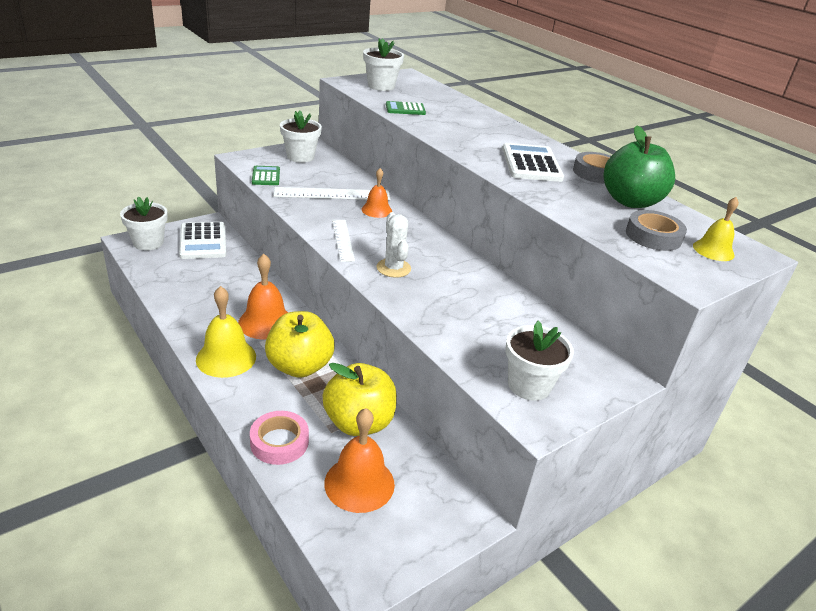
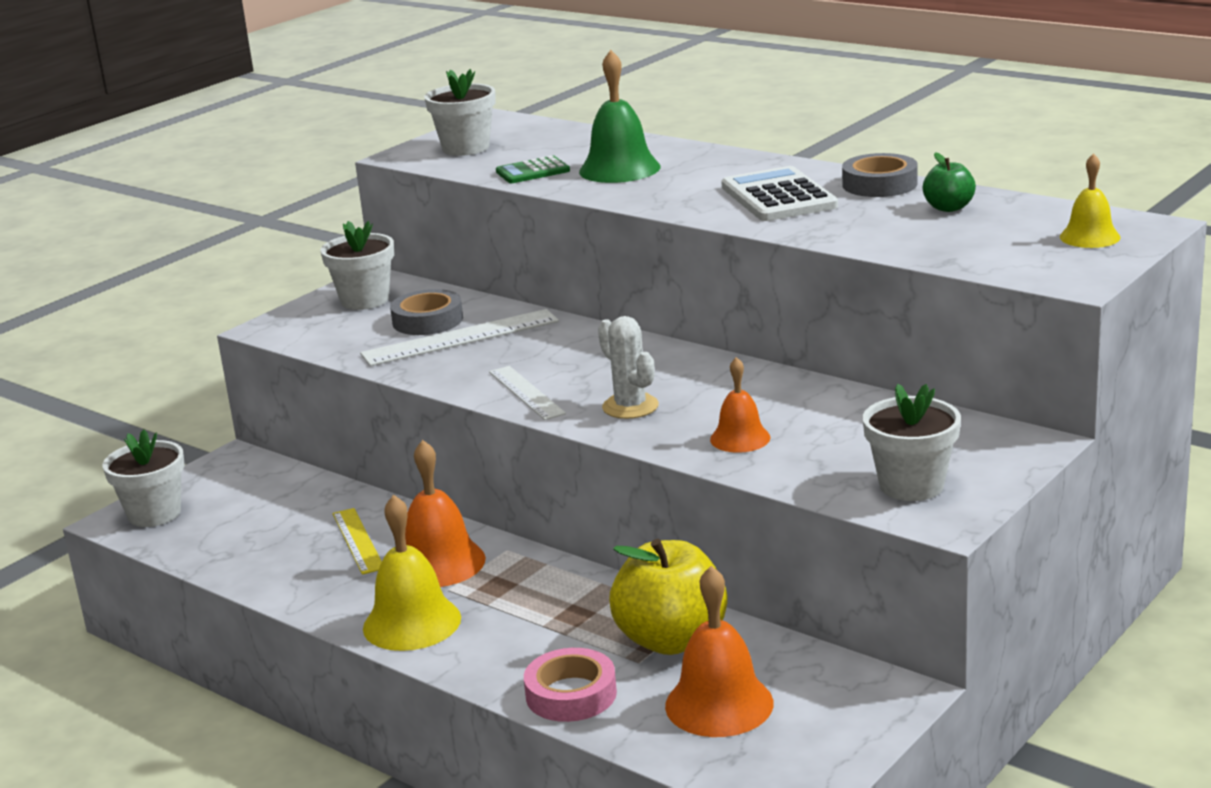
camera: 10 degrees left, 10 degrees down
(203, 241) = (246, 486): white calculator -> none
(234, 293) = (358, 540): none -> yellow ruler
(266, 176) = (332, 342): green calculator -> none
(299, 366) = (534, 601): yellow apple -> none
(376, 210) = (548, 340): orange bell -> orange bell (740, 438)
(453, 121) = (619, 169): none -> green bell
(630, 201) = (948, 208): green apple -> green apple, size x0.50
(653, 236) = (1002, 241): grey tape -> grey tape (427, 320)

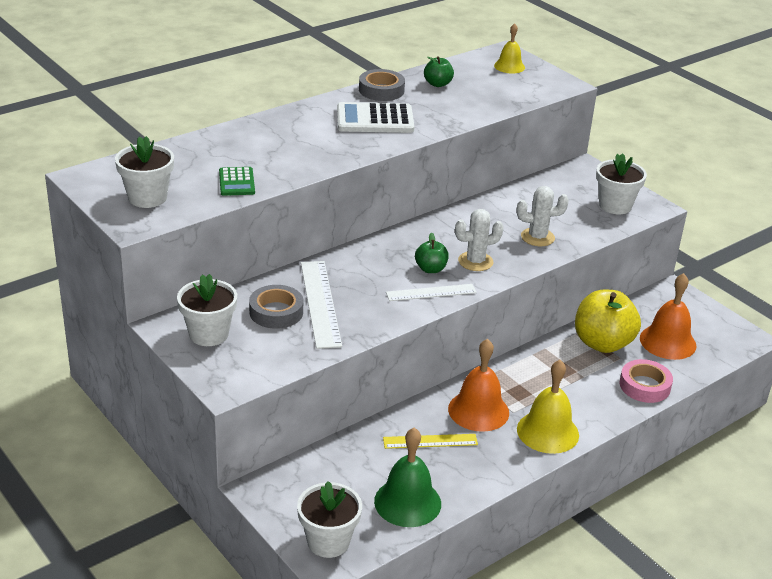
camera: 80 degrees left, 10 degrees up
(587, 382) = (430, 269): none -> green apple
(619, 169) = (267, 153): green bell -> green bell (407, 502)
(740, 438) = (537, 237): orange bell -> white cactus

